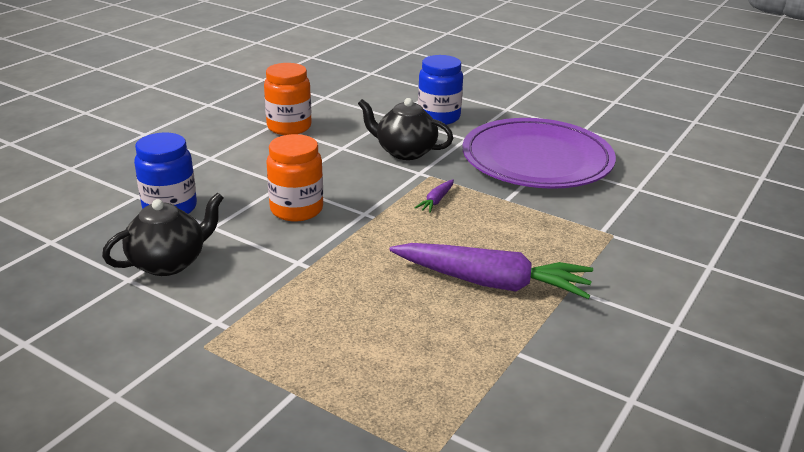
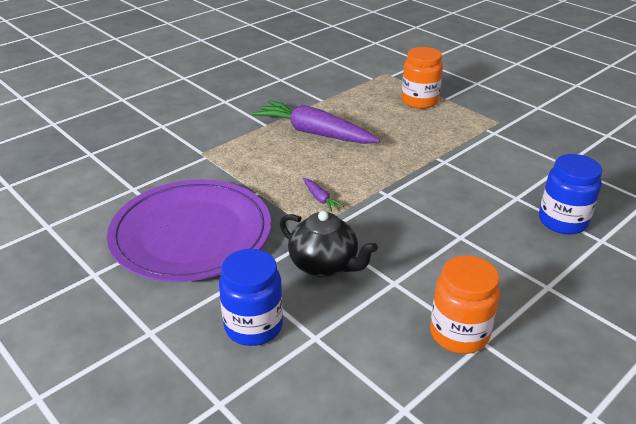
camera: 165 degrees left, 5 degrees up
(169, 263) = (540, 172): black teapot -> none
(296, 209) = (446, 205): orange jar -> orange jar (419, 101)
(436, 201) = (320, 199): purple carrot -> purple carrot turned 105 degrees clockwise

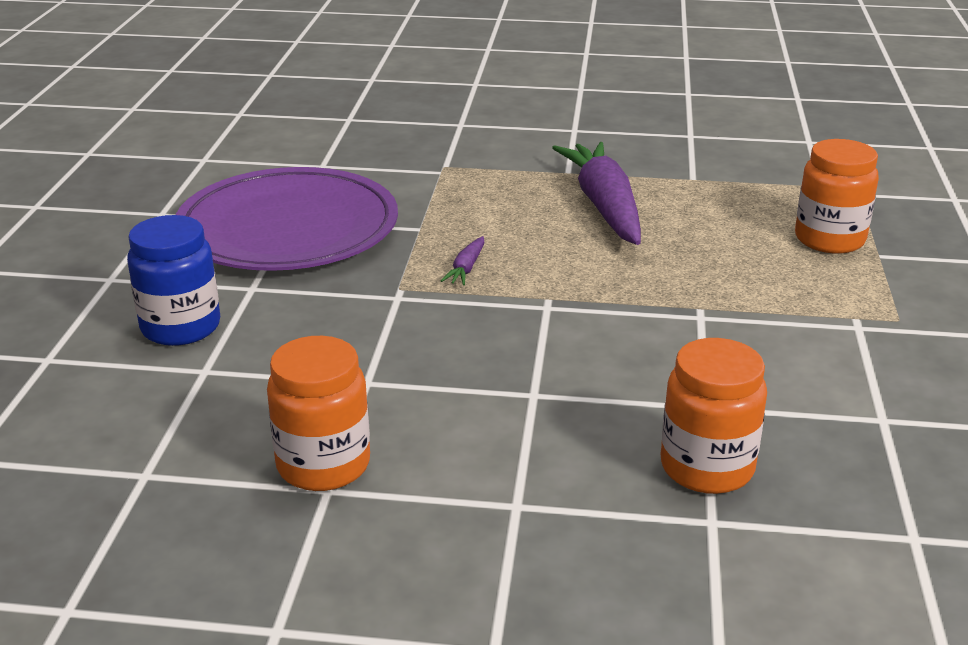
camera: 50 degrees right, 5 degrees down
(324, 265) = (338, 324): black teapot -> none
(562, 221) = (707, 467): blue jar -> orange jar

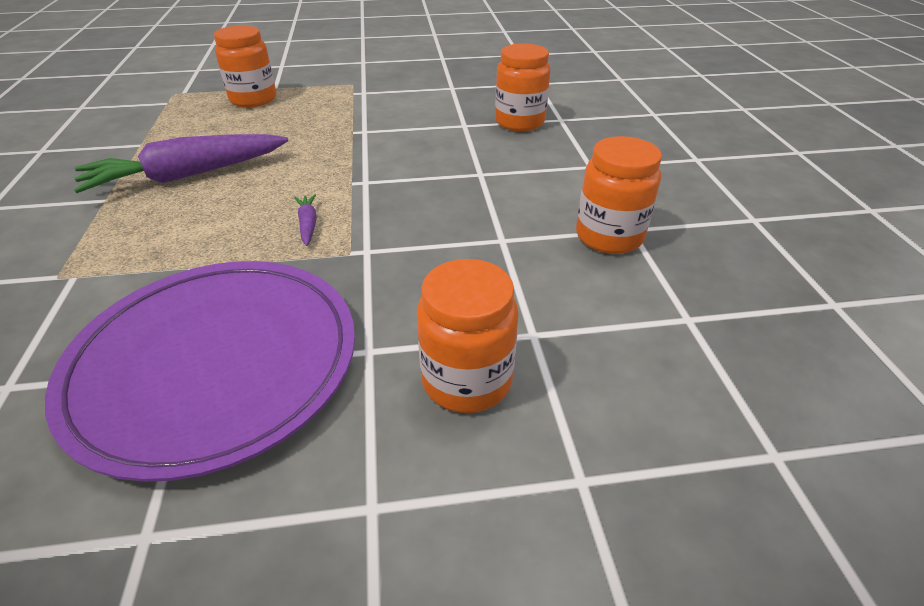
camera: 105 degrees left, 10 degrees up
(181, 327) = (466, 380): blue jar -> orange jar
(466, 268) = (308, 224): purple carrot -> purple carrot turned 105 degrees counterclockwise

